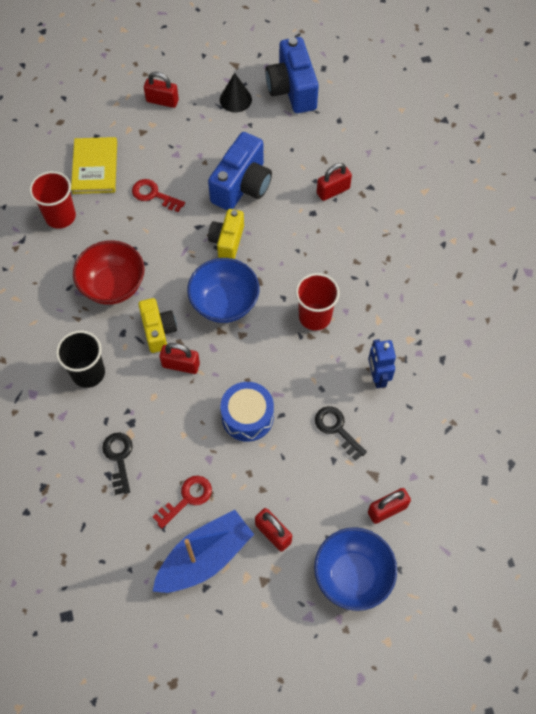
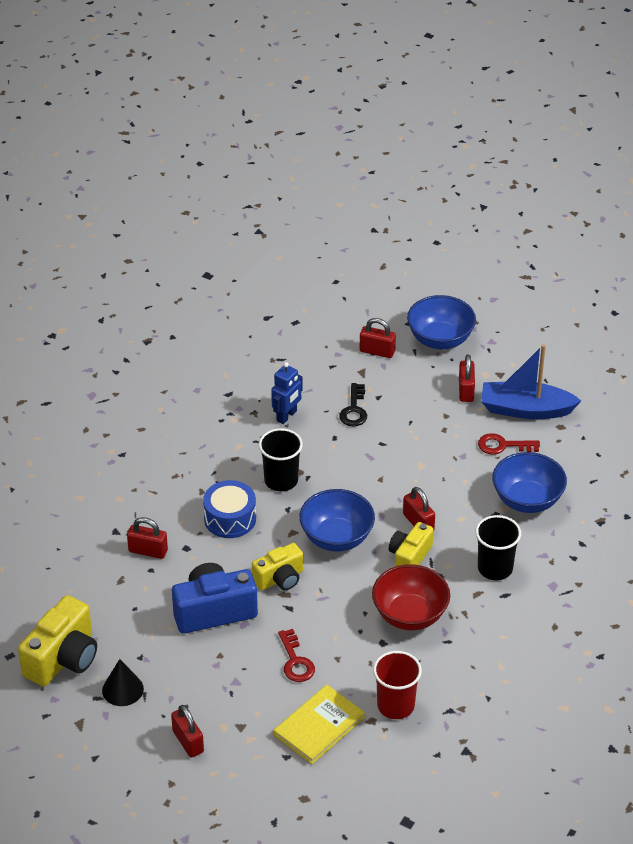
camera: 135 degrees left, 20 degrees down
(119, 458) = (527, 500): black key -> blue bowl
(247, 417) = (407, 459): blue drum -> blue drum (230, 518)
(292, 89) = (63, 658): blue camera -> yellow camera
(315, 316) = (281, 480): red cup -> black cup

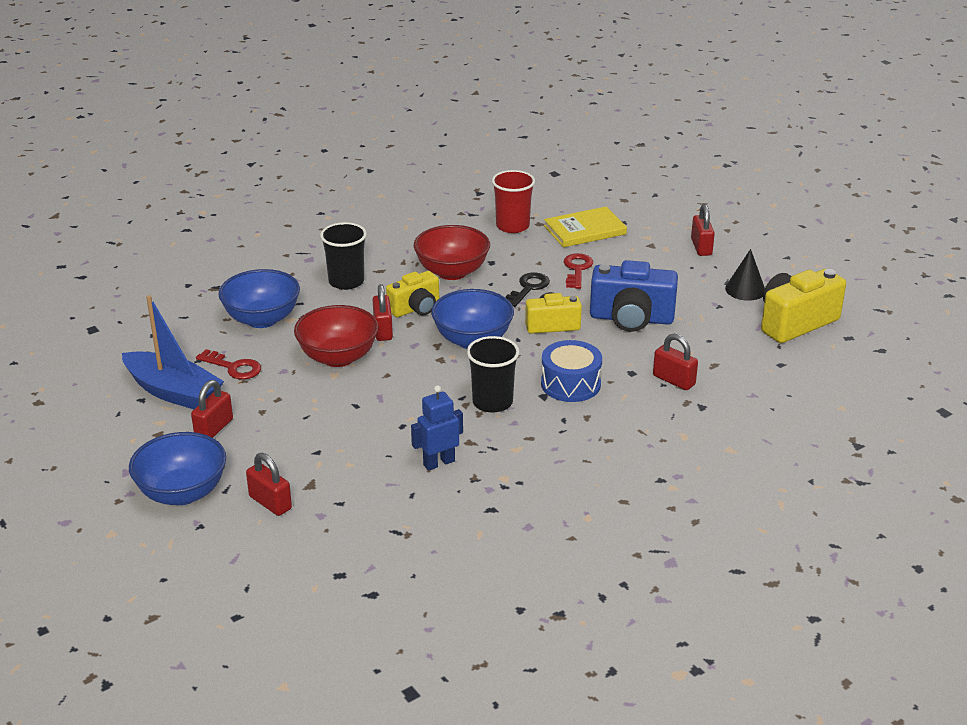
camera: 155 degrees left, 10 degrees down
(354, 410) = (356, 446): black key -> black key (528, 288)
(431, 482) = (338, 357): none -> red bowl

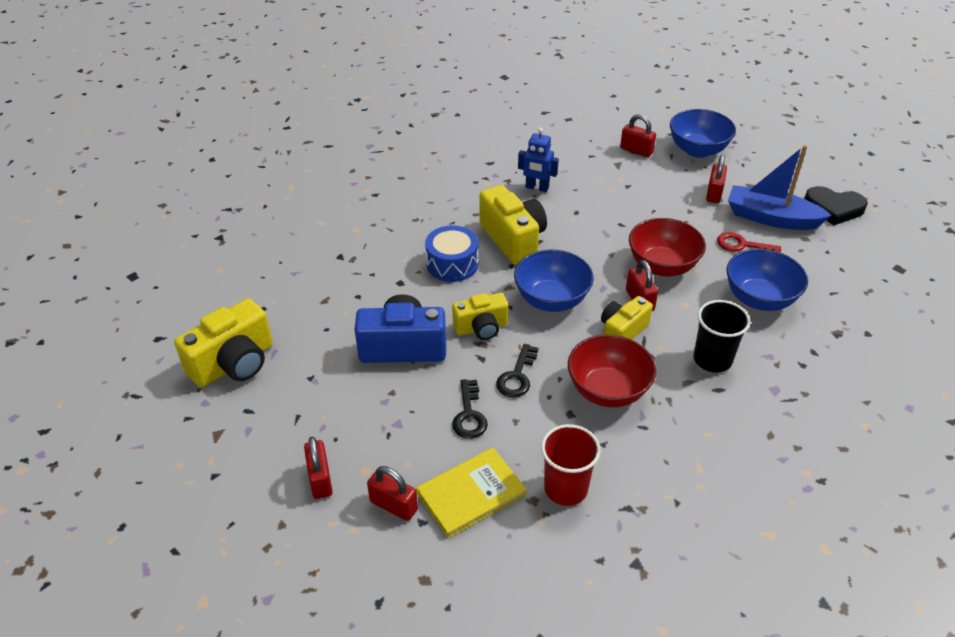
camera: 170 degrees right, 10 degrees up
(87, 394) = (833, 208): none -> black heart
(439, 463) = (537, 188): blue robot -> blue robot turned 60 degrees clockwise
(492, 402) = (513, 239): black cup -> yellow camera
(577, 269) = (469, 415): red key -> black key
(674, 380) = (362, 279): red padlock -> red padlock (394, 505)
(745, 289) = (277, 407): black cone -> none

